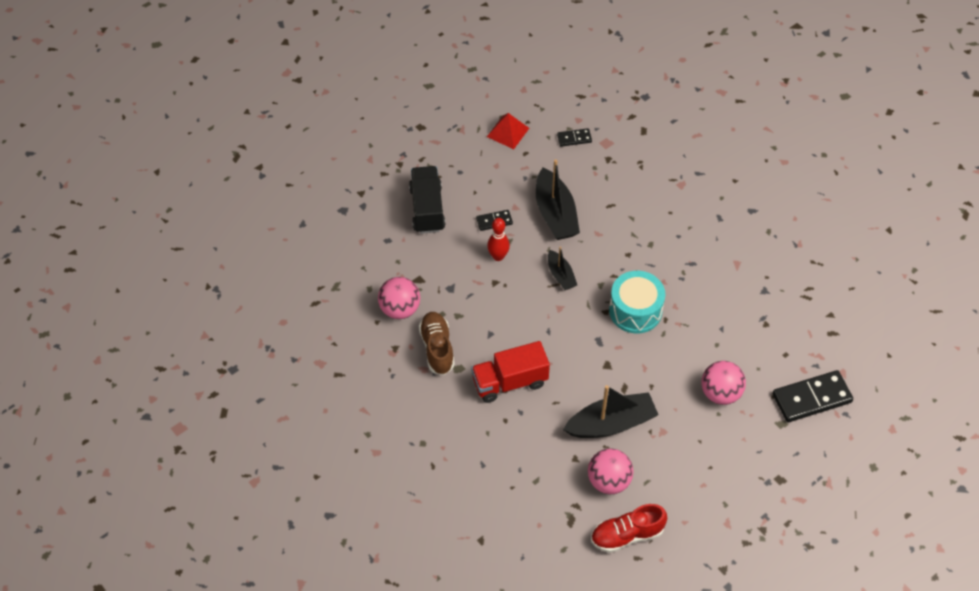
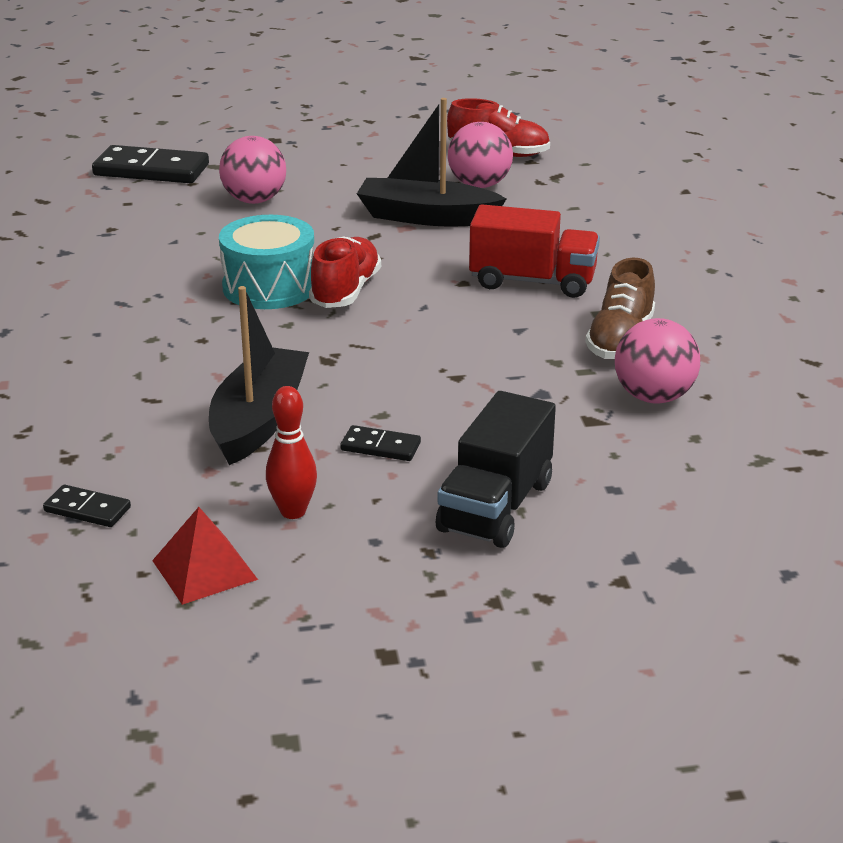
camera: 150 degrees left, 25 degrees down
(498, 256) = (420, 402): red bowling pin -> red bowling pin (293, 511)
(561, 275) = (338, 351): black boat -> none
(596, 325) = (345, 291): none -> red shoe

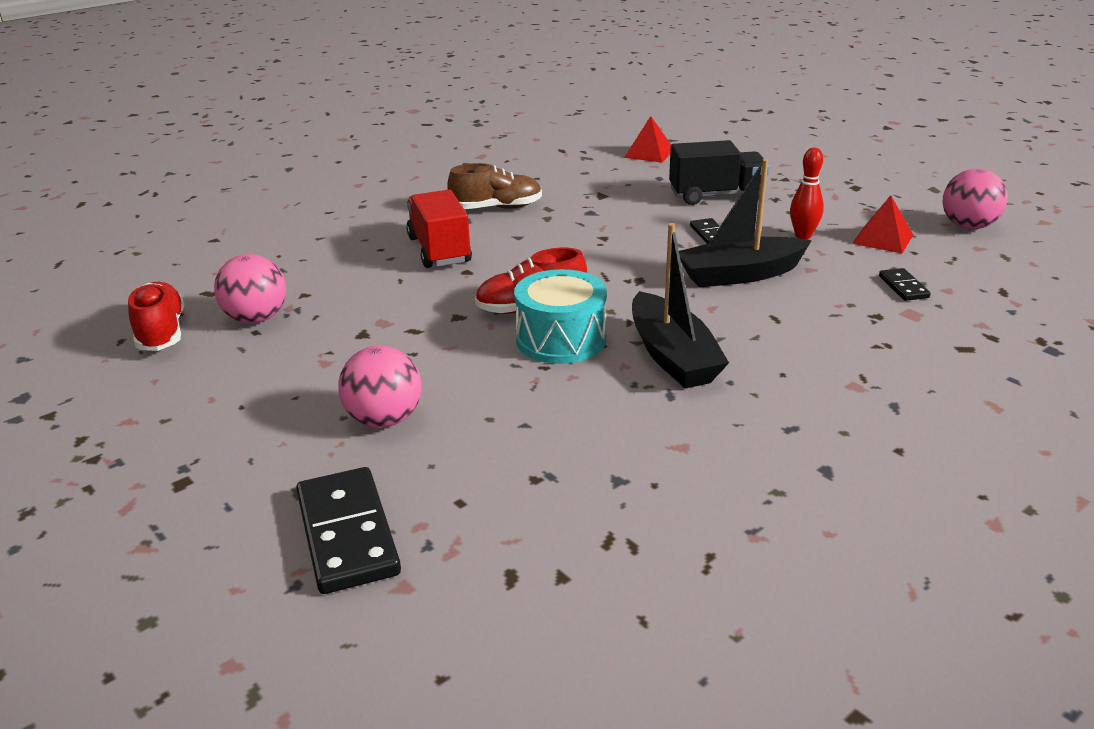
camera: 120 degrees left, 0 degrees up
(426, 217) = (352, 320): black boat -> black boat (672, 356)
(653, 397) = (555, 187): pink ball -> pink ball (968, 226)
(733, 522) = (649, 153): none -> red pyramid

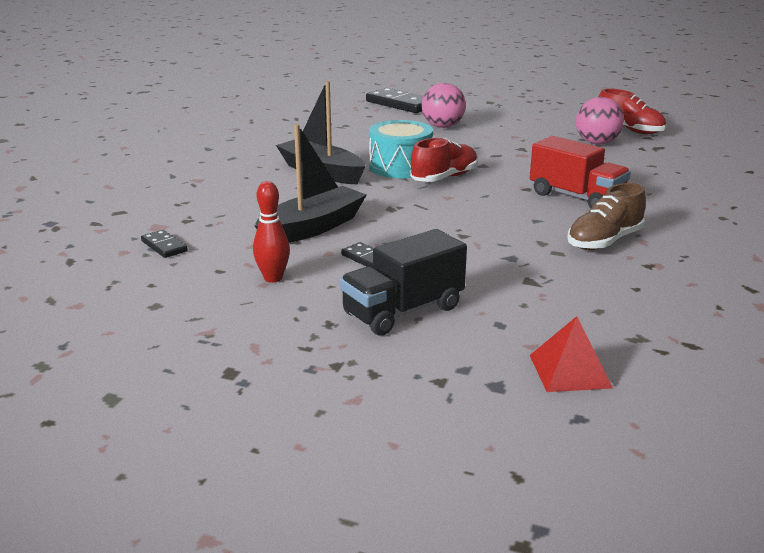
camera: 150 degrees right, 5 degrees down
(883, 239) = (185, 293): red pyramid -> none
(968, 226) = (79, 334): pink ball -> none

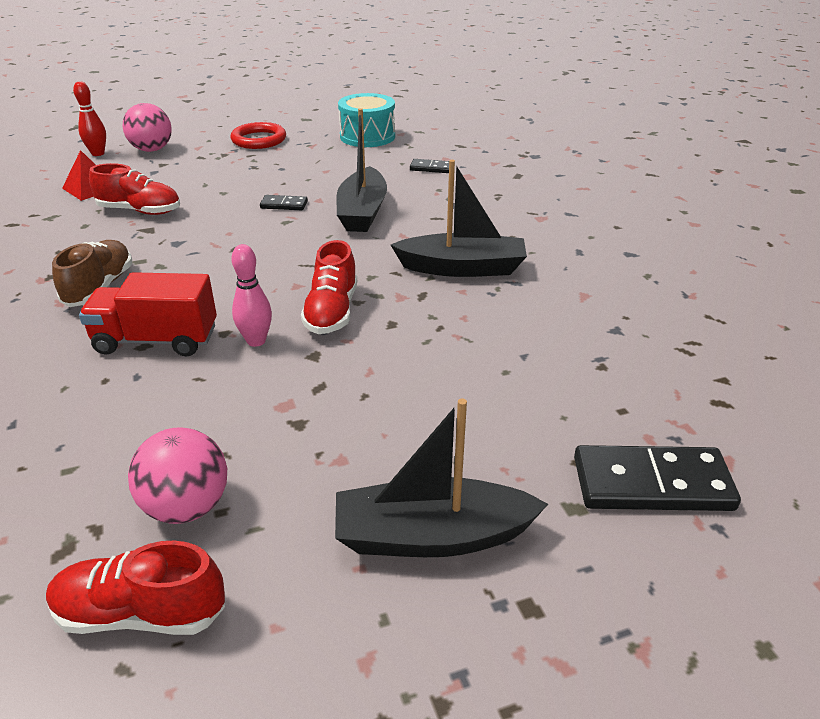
camera: 140 degrees right, 10 degrees up
(252, 375) = (259, 140): none -> red ring
(273, 278) = (325, 175): red bowling pin -> red bowling pin (98, 153)
(400, 167) = (401, 309): turquoise drum -> turquoise drum (367, 136)
(403, 311) = (218, 184): black truck -> none
(442, 126) = (477, 433): pink ball -> pink ball (152, 150)
(502, 116) = (432, 536): none -> black boat
(510, 179) = (256, 341): none -> pink bowling pin
(524, 307) = (140, 211): none -> red shoe

